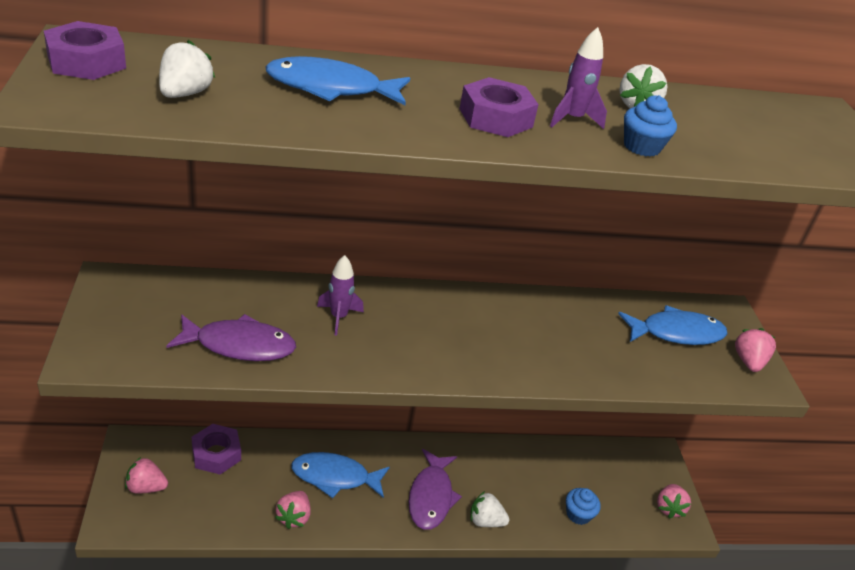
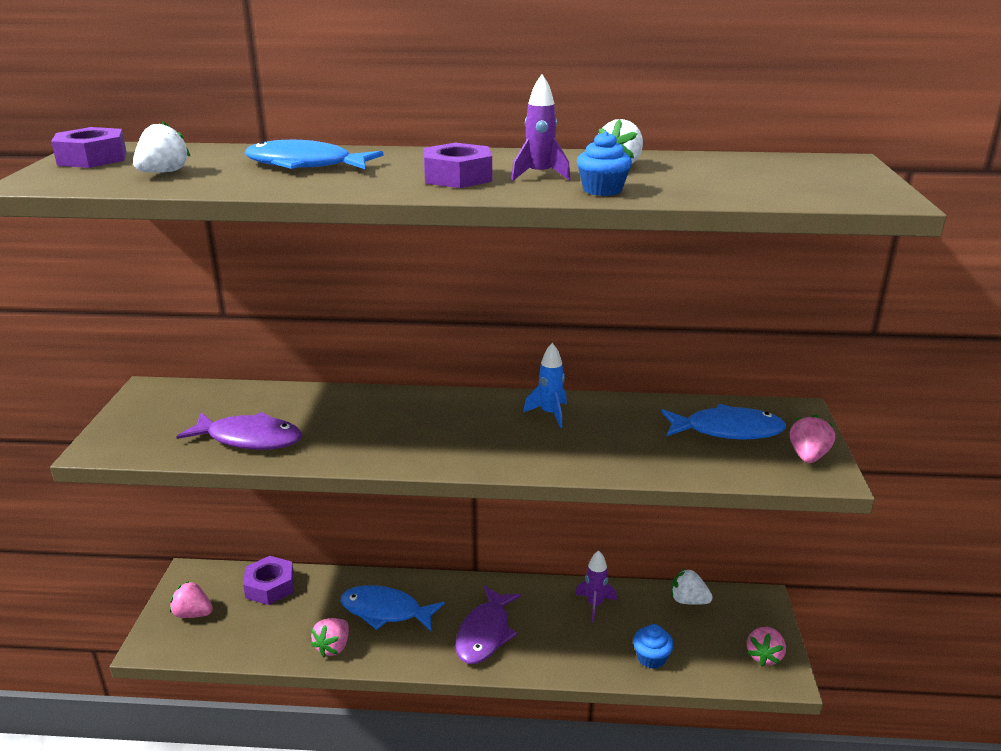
camera: 15 degrees right, 10 degrees down
(338, 317) = (357, 417): purple rocket -> purple rocket (594, 605)
(485, 521) = (541, 660): white strawberry -> white strawberry (688, 601)
(518, 314) = (550, 414): none -> blue rocket

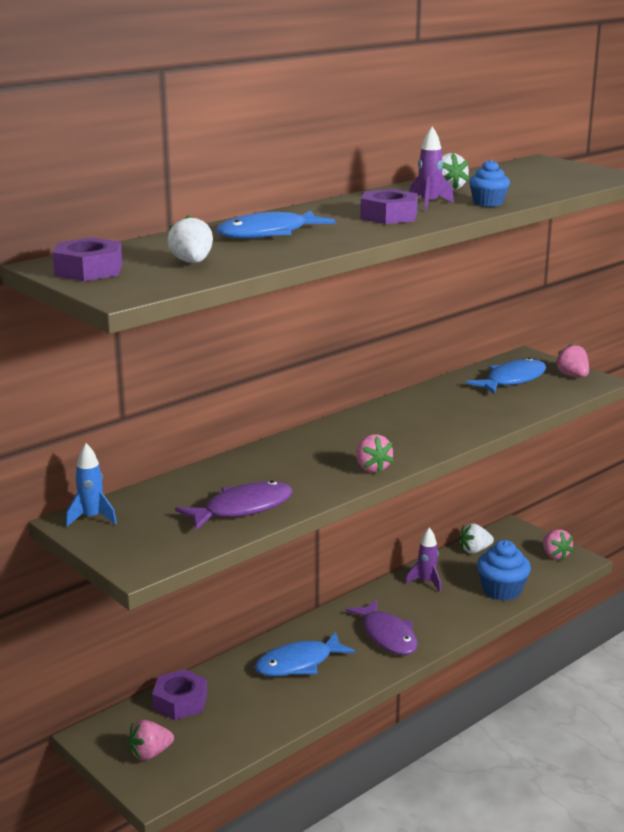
camera: 45 degrees left, 5 degrees down
(333, 647) = (300, 703): pink strawberry -> pink strawberry (372, 468)
(550, 414) = (402, 412): blue rocket -> blue rocket (92, 518)
(651, 658) = (501, 590): blue cupcake -> blue cupcake, size x1.58

